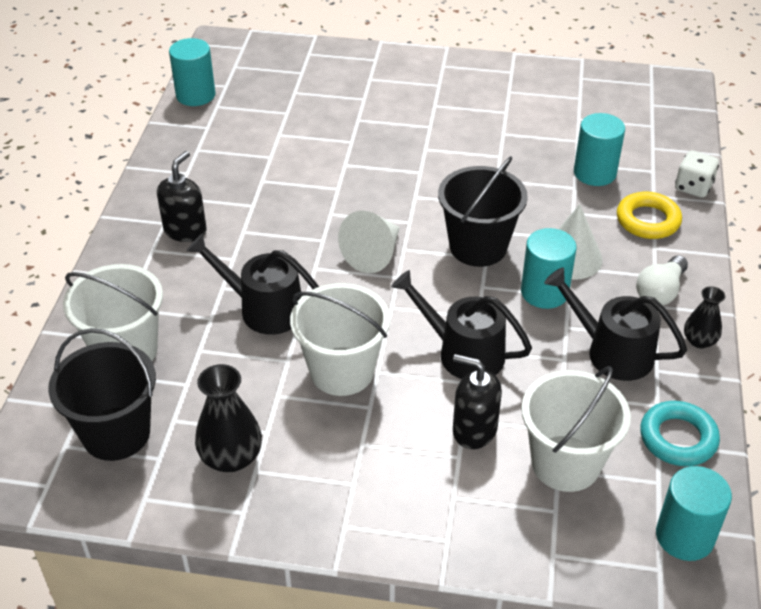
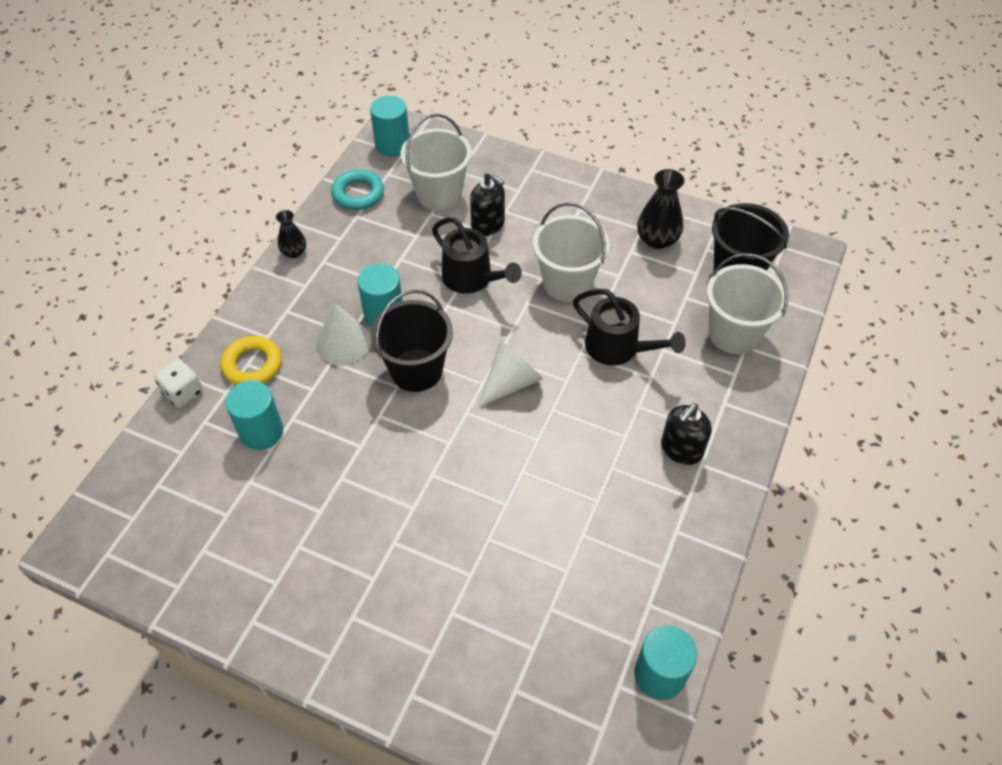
camera: 165 degrees left, 10 degrees up
(612, 352) = (362, 257): black watering can -> none
(660, 292) = (293, 295): white light bulb -> none

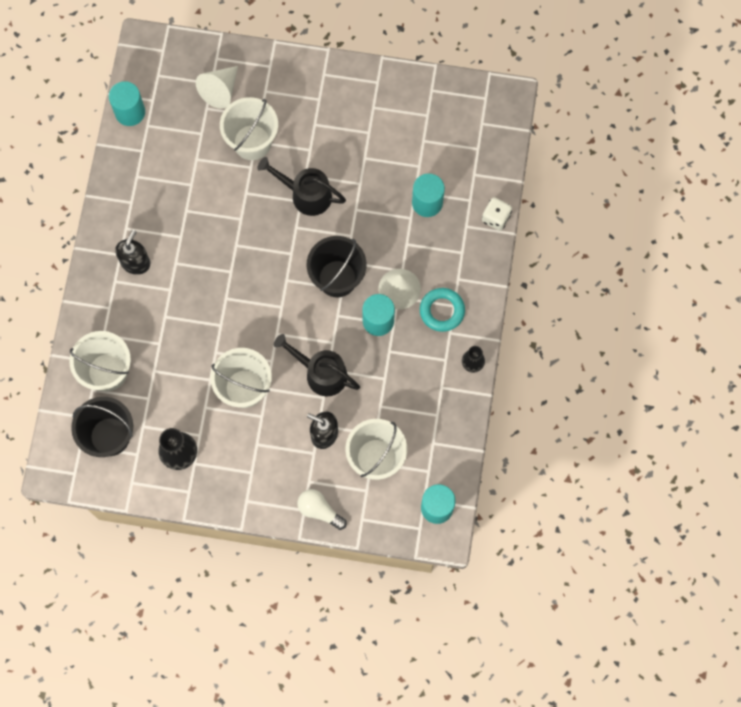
camera: 165 degrees right, 20 degrees up
(252, 365) = (457, 252): yellow ring -> none
(358, 194) = (445, 440): turquoise ring -> turquoise ring (442, 311)
(476, 575) = (252, 142): none -> white bucket
(511, 382) = (266, 286): white cone -> white cone (220, 90)
(515, 165) = (319, 510): none -> white light bulb
(618, 348) = (193, 336): black watering can -> black watering can (306, 194)

